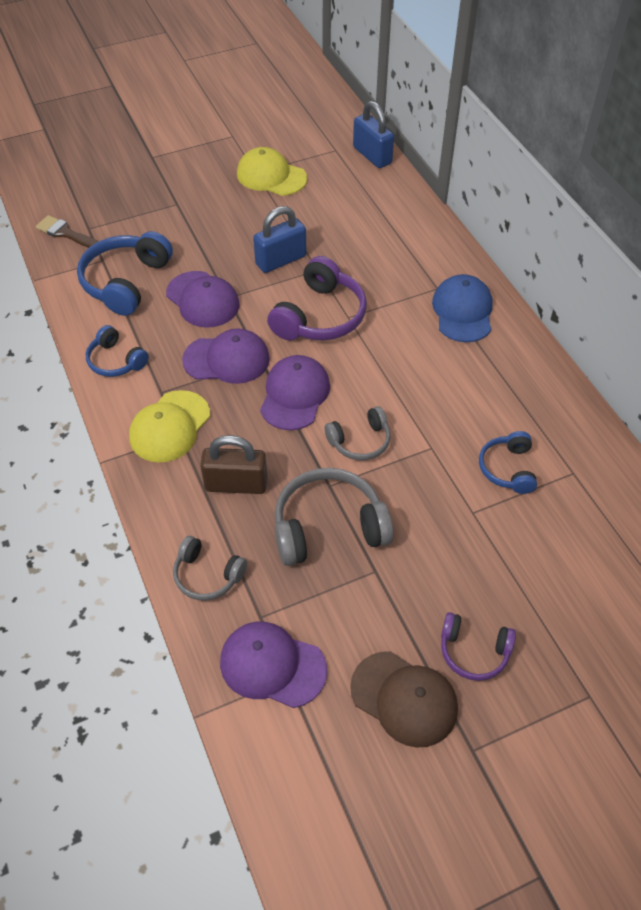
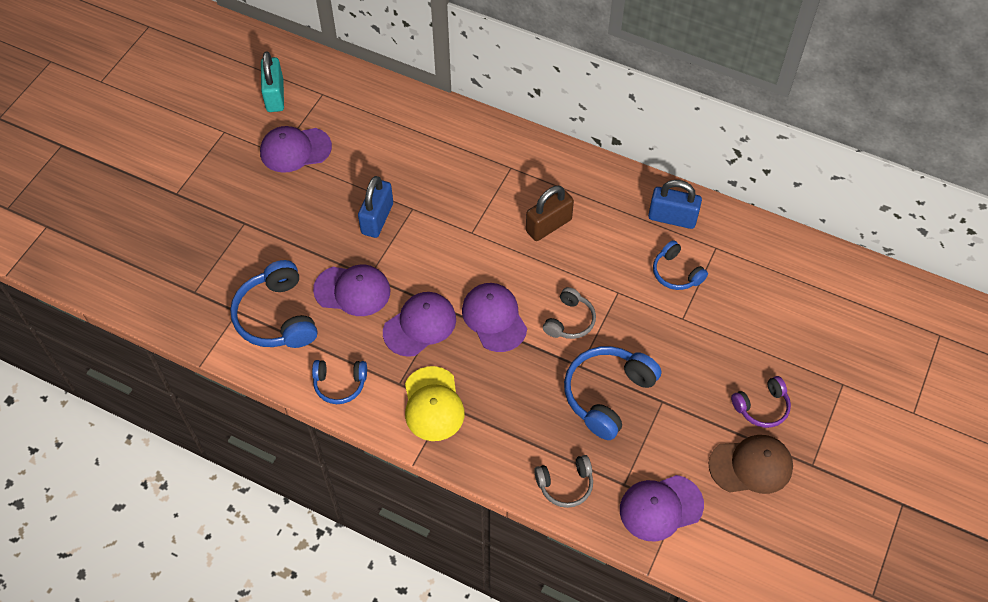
camera: 40 degrees left, 5 degrees up
(66, 233) = (180, 309): brown brush -> none
(236, 484) = (520, 411): brown padlock -> brown padlock (548, 225)
(271, 176) = (295, 150): yellow cap -> purple cap
(297, 132) = (275, 96): none -> turquoise padlock
(320, 316) = (452, 245): purple headphones -> none
(328, 527) = (607, 394): grey headphones -> blue headphones
(372, 155) = (356, 82): blue padlock -> blue padlock (672, 218)
(462, 311) = (544, 175): blue cap -> none

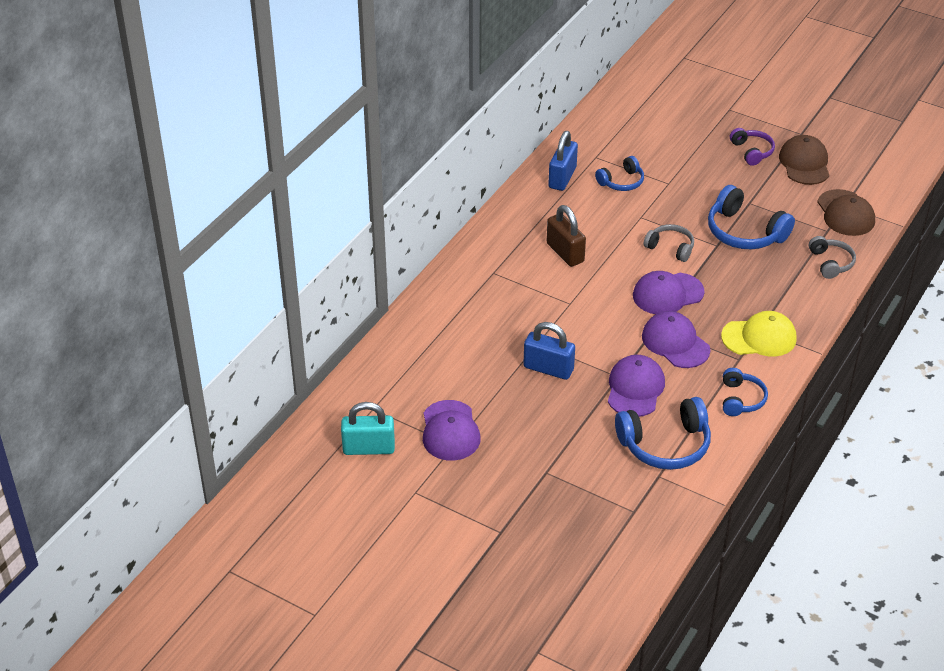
camera: 85 degrees left, 15 degrees down
(660, 508) = (845, 213): purple cap -> brown cap

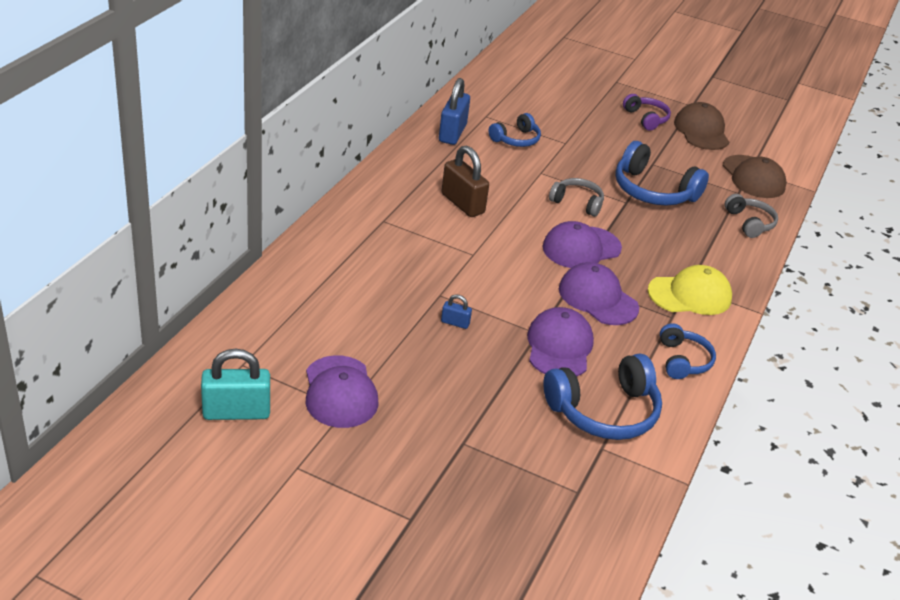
camera: 10 degrees left, 5 degrees down
(548, 368) = (455, 323): blue padlock -> blue padlock, size x0.48

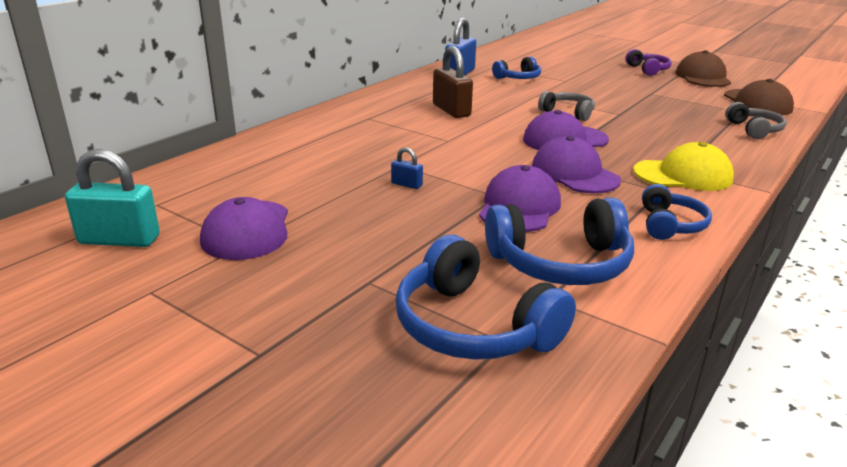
camera: 15 degrees right, 10 degrees down
(653, 191) = (649, 108): blue headphones -> blue headphones (473, 327)

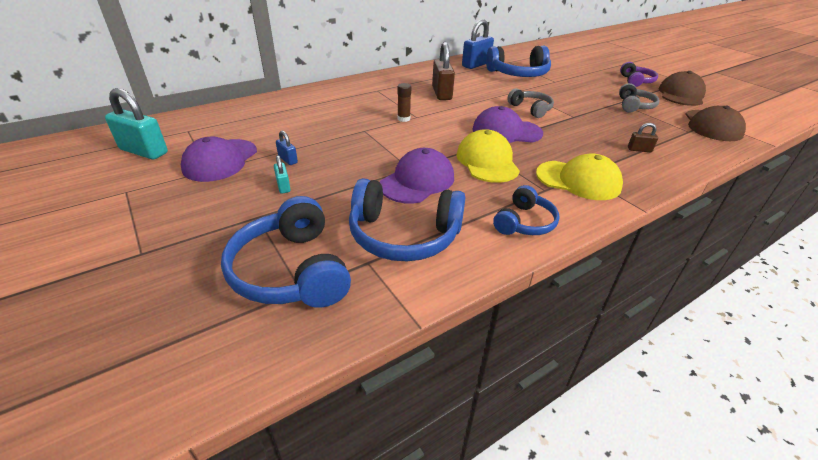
camera: 20 degrees right, 10 degrees up
(365, 243) = (283, 186): none -> turquoise padlock
(406, 184) = (354, 146): blue padlock -> blue padlock (288, 160)
(435, 145) = (403, 119): none -> brown glue stick
(518, 78) = (518, 74): blue headphones -> blue headphones, size x1.70
(574, 173) = (487, 161): purple cap -> yellow cap
(712, 136) = (639, 150): none -> brown padlock
(754, 130) = (685, 150): grey headphones -> grey headphones (634, 106)

